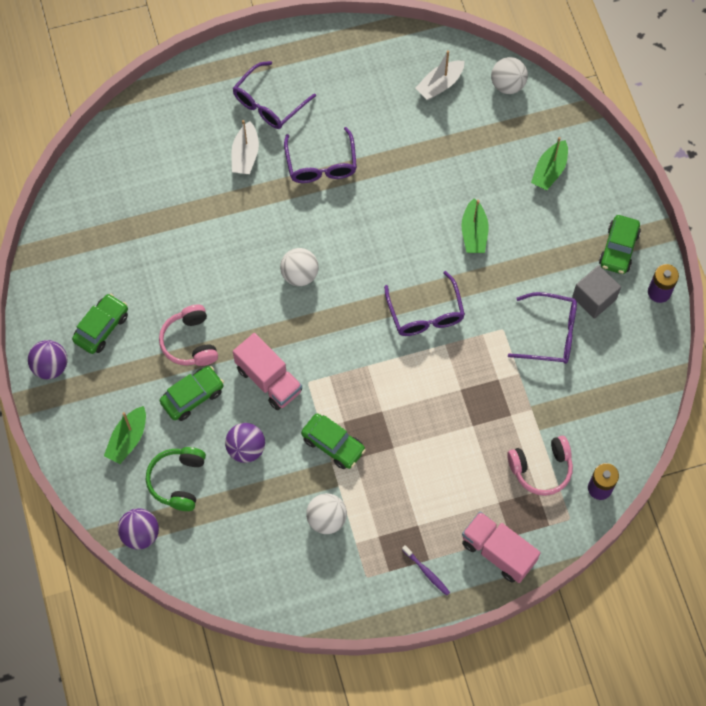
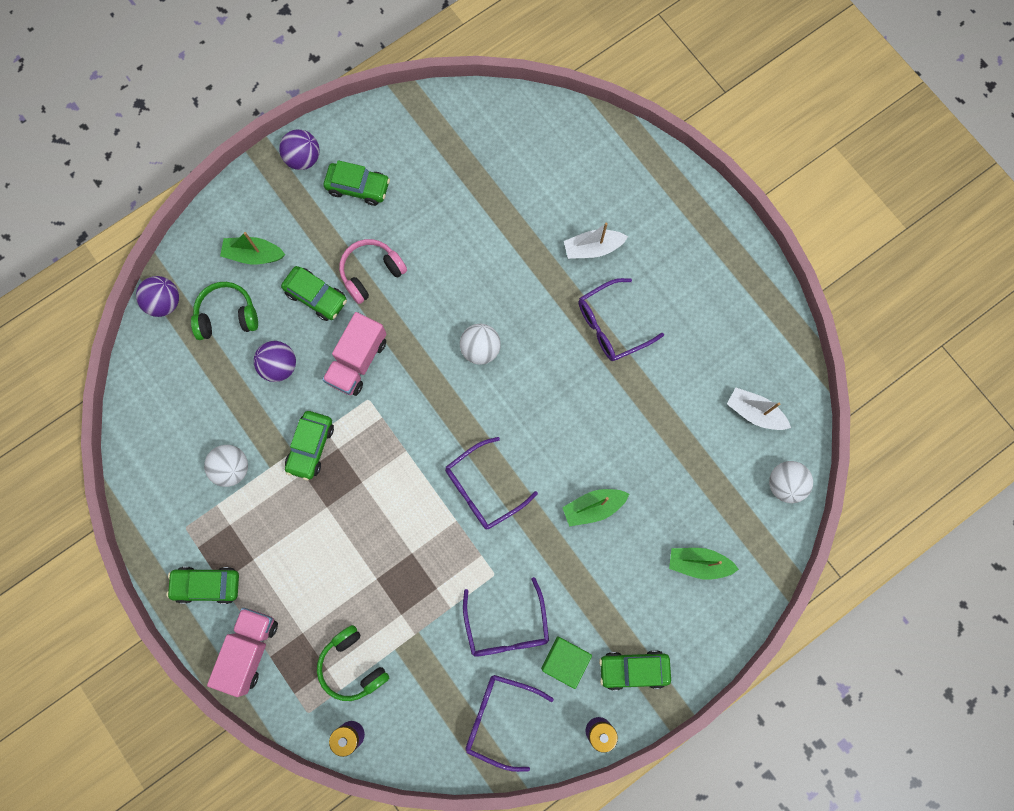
camera: 70 degrees right, 10 degrees up
(269, 103) = (661, 249): purple glasses -> purple glasses (500, 718)
(426, 572) = (207, 585): purple toothbrush -> green car
(541, 468) = (352, 665): pink headphones -> green headphones
(594, 298) = (565, 660): grey cube -> green cube

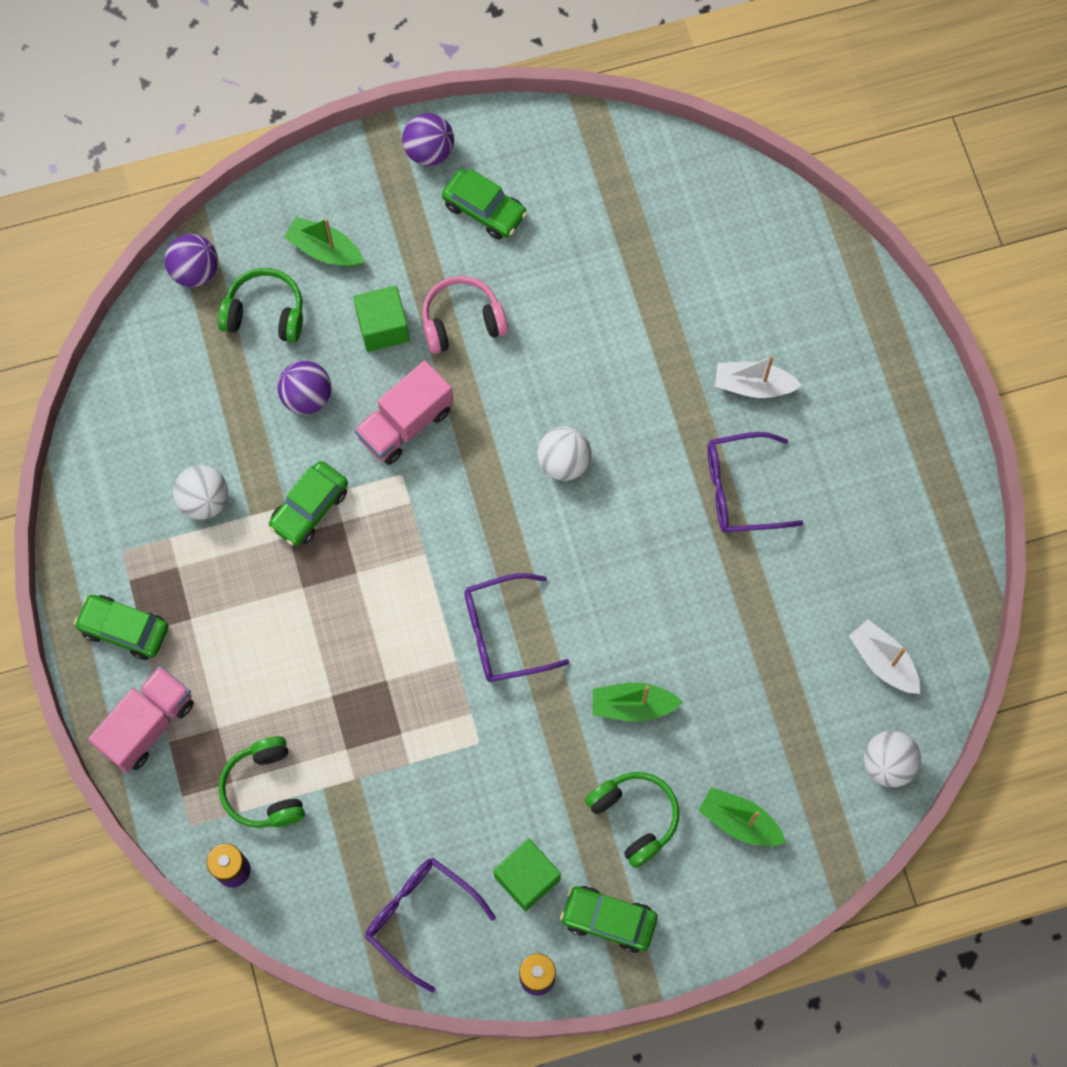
camera: 20 degrees right, 5 degrees down
(316, 297) = (383, 327): green car -> green cube
(506, 625) = (470, 810): purple glasses -> none
(624, 588) = (634, 817): none -> green headphones

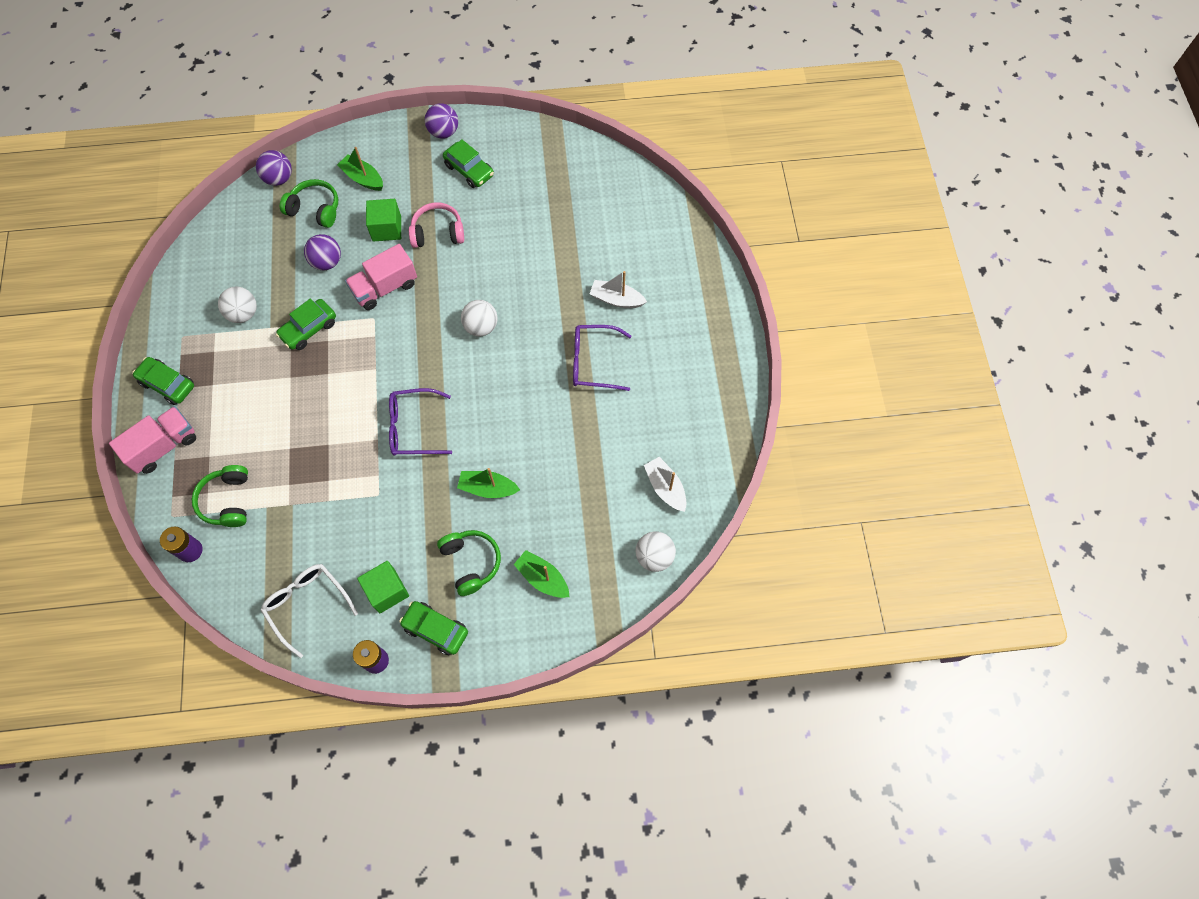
camera: 10 degrees right, 5 degrees down
(421, 918) = (307, 605): purple glasses -> white glasses

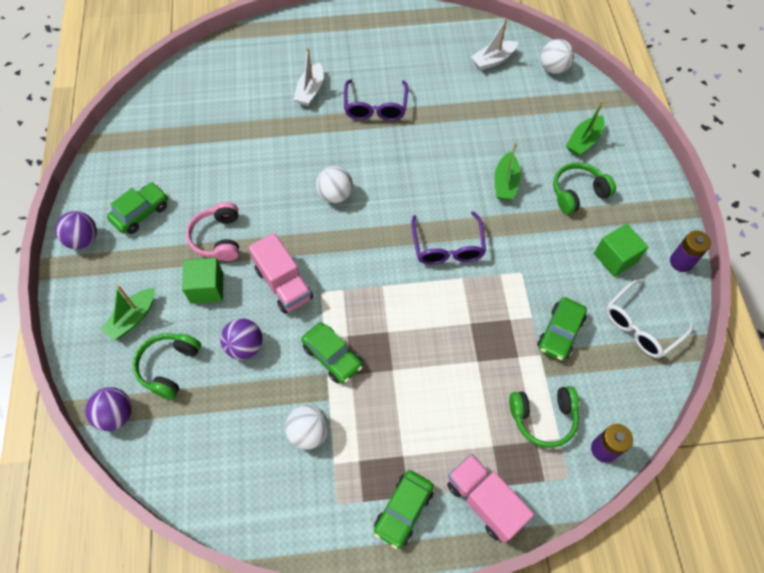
camera: 90 degrees left, 5 degrees down
(435, 629) = (643, 217): green car -> green car (560, 333)

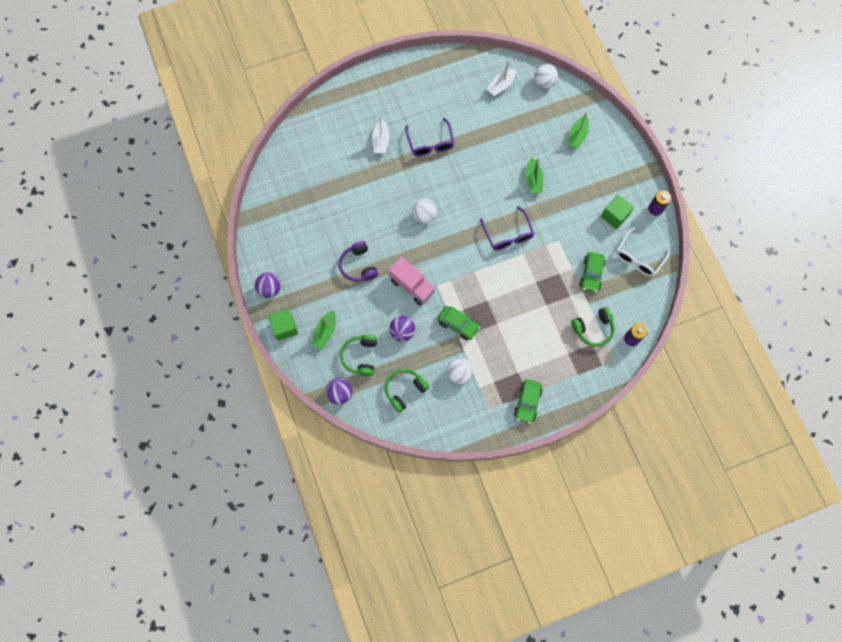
camera: 15 degrees left, 10 degrees up
(141, 213) = (300, 261): green car -> none
(207, 288) = (364, 301): green cube -> green cube (285, 328)
(218, 238) = (358, 266): pink headphones -> purple headphones
(484, 501) = (571, 385): pink truck -> none
(578, 193) = (581, 176): green headphones -> green headphones (405, 390)

